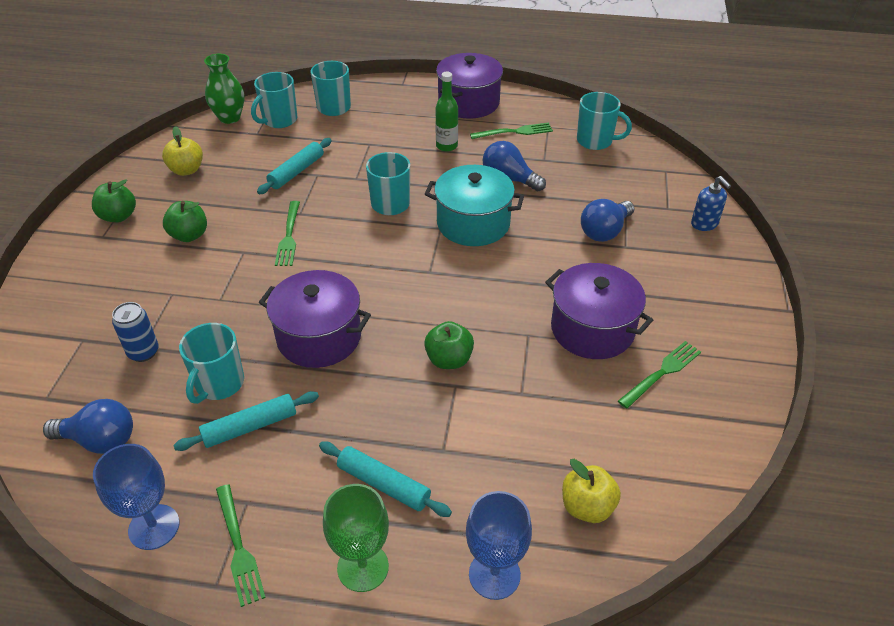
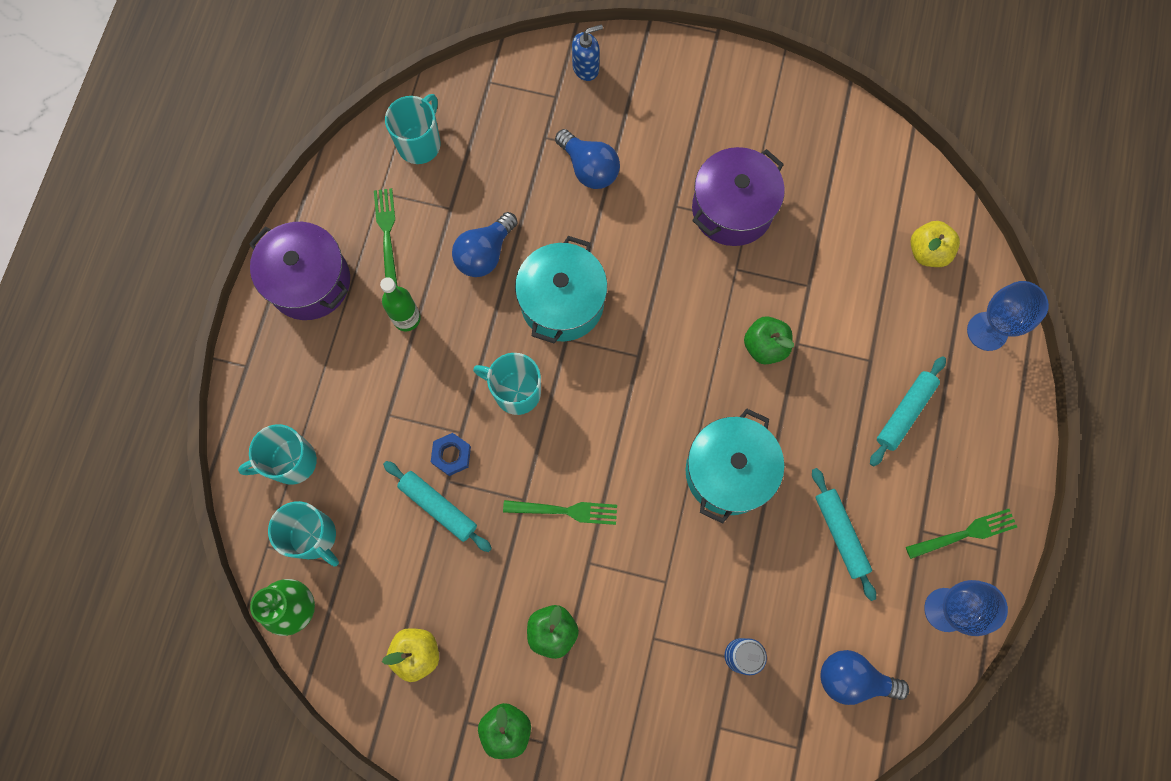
camera: 85 degrees left, 30 degrees up
(100, 440) = (852, 678): blue light bulb -> blue light bulb turned 90 degrees counterclockwise
(219, 384) = (787, 570): turquoise mug -> none
(319, 337) = (728, 472): purple pot -> turquoise pot
(337, 175) = (451, 455): none -> blue nut
(363, 567) = (982, 431): green goblet -> none
(661, 373) = (789, 161): green fork -> none

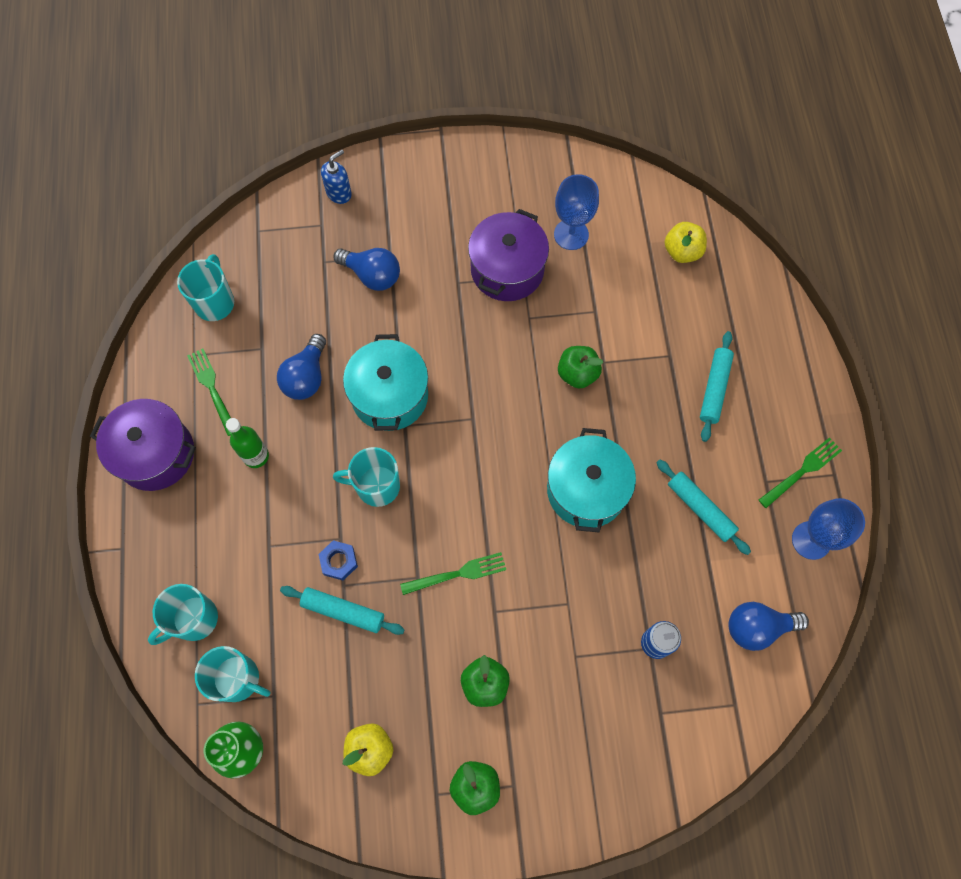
camera: 20 degrees left, 5 degrees down
(987, 331) = (755, 299): blue goblet -> blue goblet (571, 234)

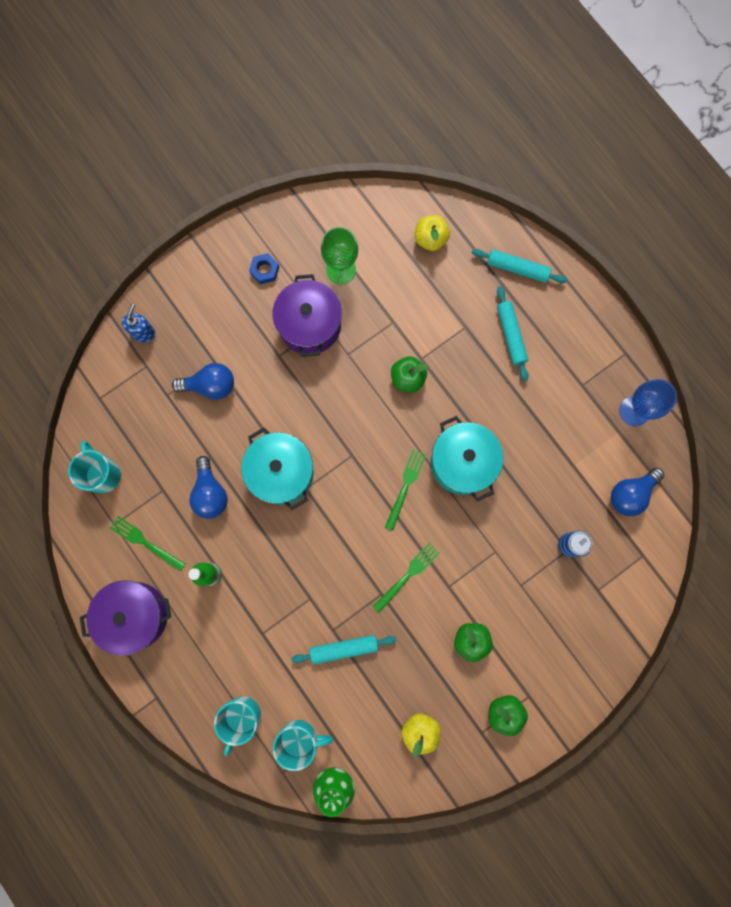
camera: 30 degrees left, 10 degrees up
(339, 561) = (319, 615): blue nut -> blue nut (264, 270)
(376, 486) = (312, 545): turquoise mug -> none
(571, 234) = (341, 270): blue goblet -> green goblet
(700, 508) = (548, 431): turquoise rolling pin -> turquoise rolling pin (517, 269)
(802, 471) = (603, 363): green fork -> green fork (405, 486)

